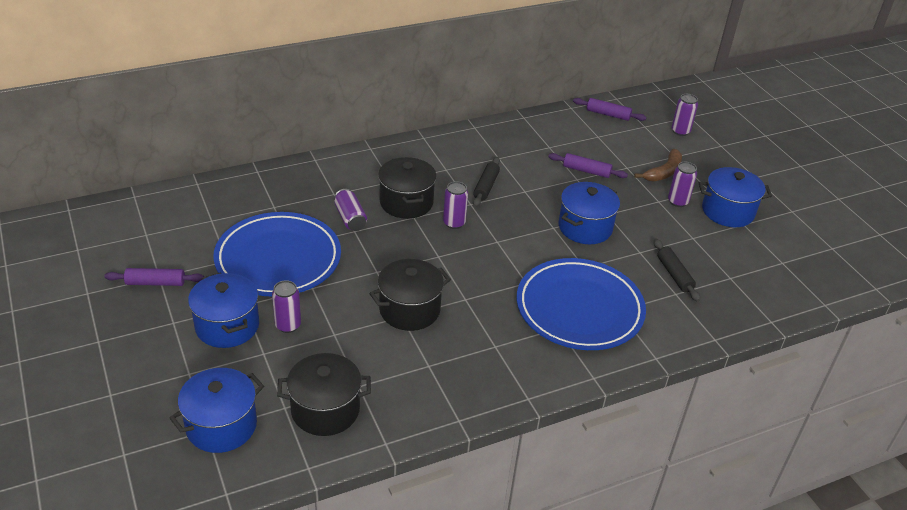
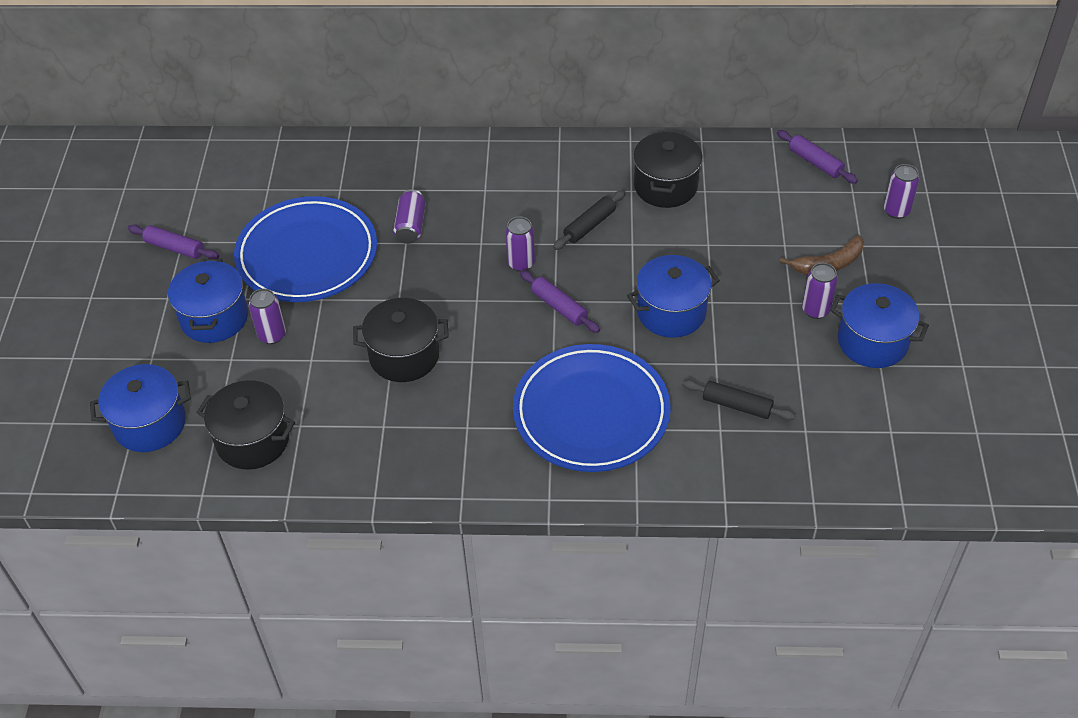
camera: 30 degrees right, 10 degrees up
(406, 202) = (484, 222): black pot -> black pot (665, 186)
(586, 171) = (728, 236): purple rolling pin -> purple rolling pin (559, 307)
(674, 275) = (737, 405): black rolling pin -> black rolling pin turned 75 degrees counterclockwise

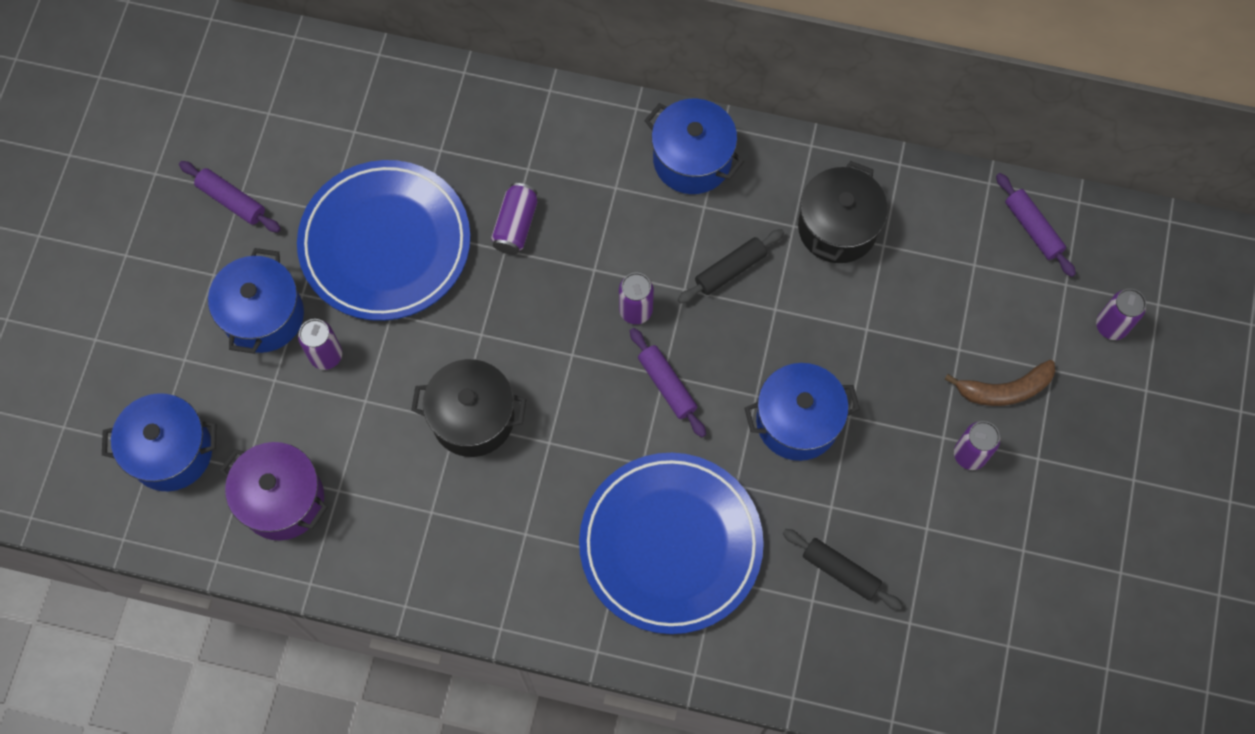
camera: 10 degrees right, 20 degrees up
(253, 440) = (282, 499): black pot -> purple pot
(872, 342) = (1024, 515): blue pot -> blue pot (692, 160)

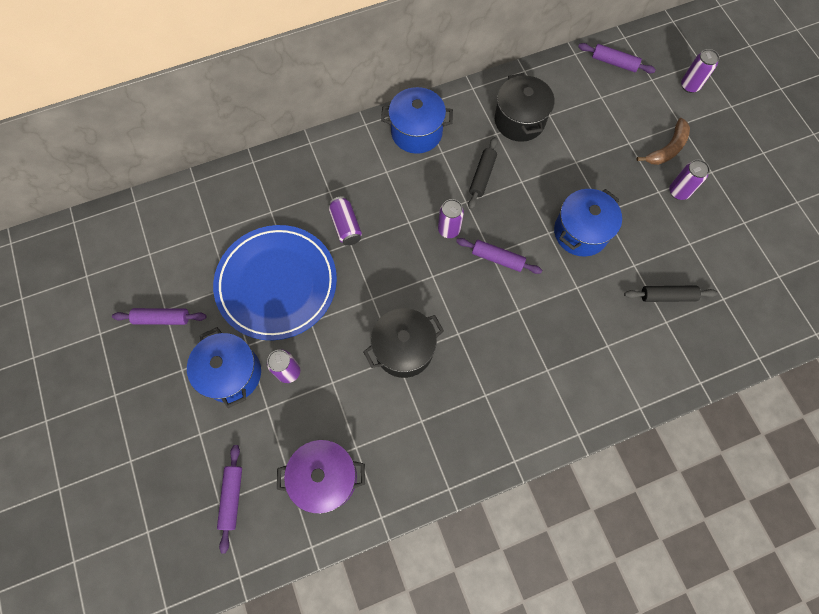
camera: 35 degrees left, 0 degrees up
(171, 451) = (232, 497): blue pot -> purple rolling pin
(670, 544) = (569, 344): blue plate -> none

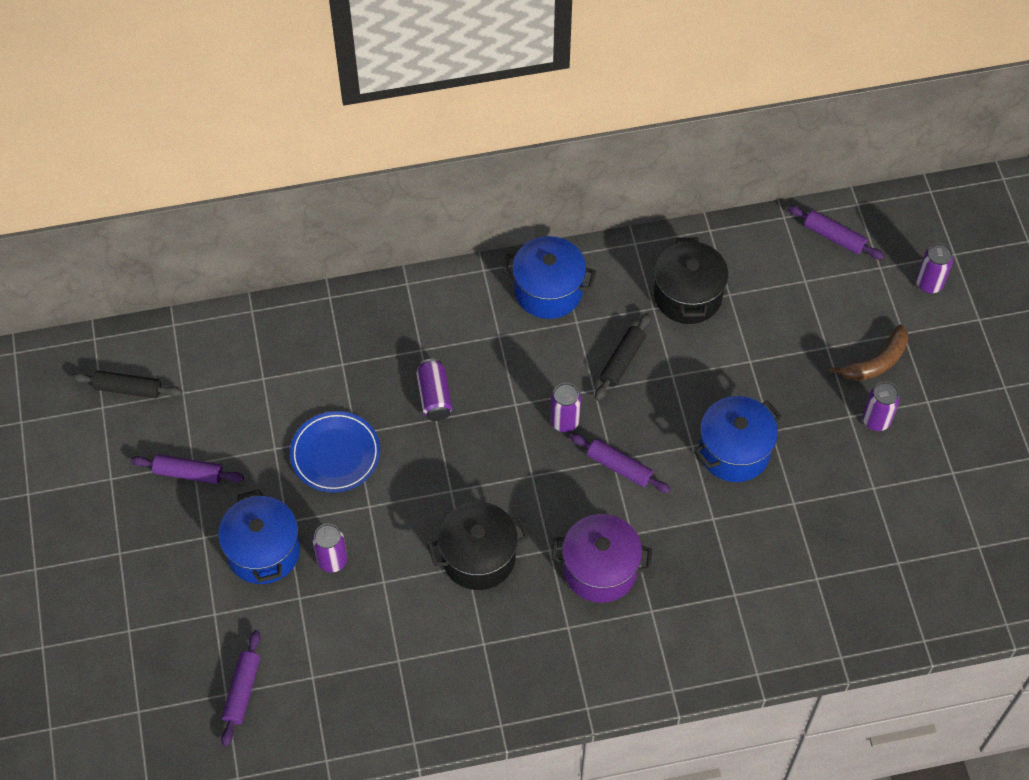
camera: 10 degrees right, 10 degrees down
(277, 284) = (335, 454): blue plate -> blue plate, size x0.59
(325, 477) = (356, 687): purple pot -> purple pot (600, 569)
(667, 296) = (826, 547): black rolling pin -> black rolling pin (128, 389)

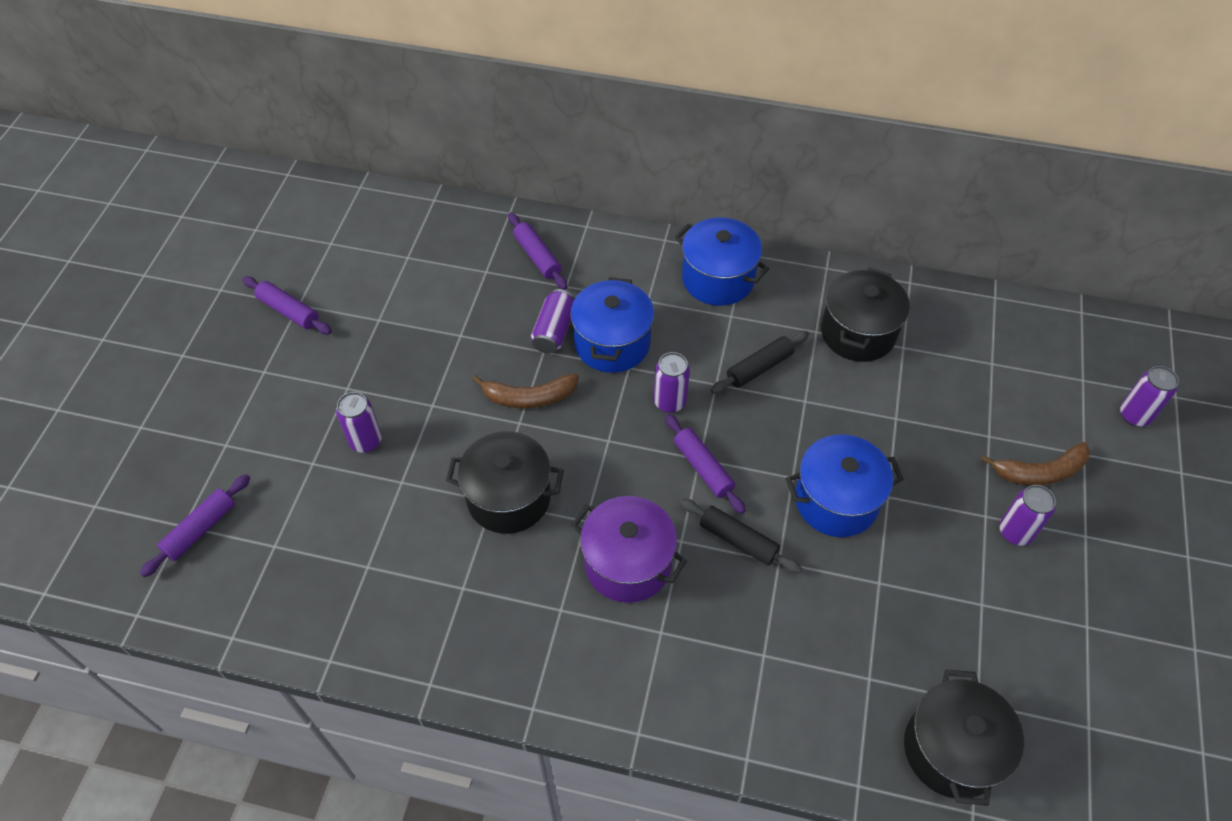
camera: 25 degrees right, 5 degrees down
(128, 389) = (287, 223): black rolling pin -> black rolling pin (738, 540)
(263, 551) = (308, 406): blue pot -> blue pot (612, 343)
(335, 454) = (430, 346): blue plate -> none
(447, 465) = (529, 397): none -> brown banana
(834, 237) = (1042, 334): purple rolling pin -> purple rolling pin (537, 257)
(893, 604) = (951, 750): none -> black pot

